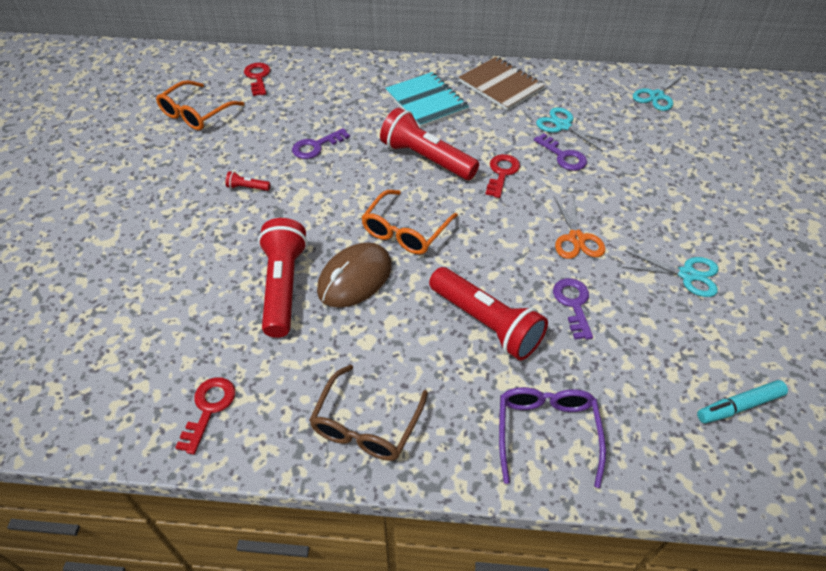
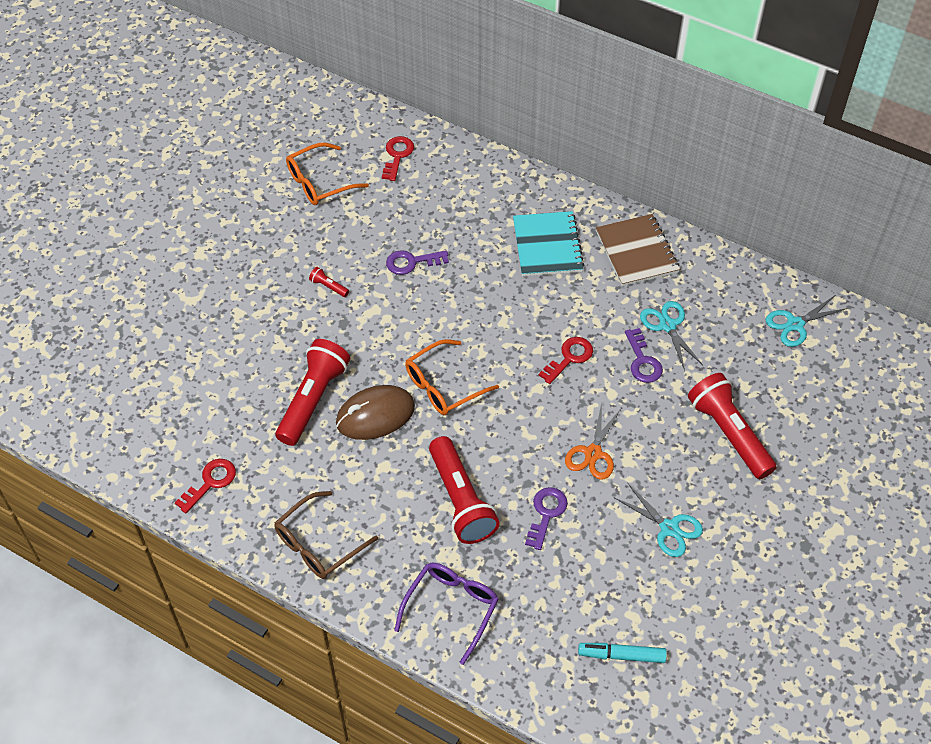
camera: 25 degrees right, 5 degrees up
(426, 159) = (507, 315): red flashlight -> red flashlight (729, 434)

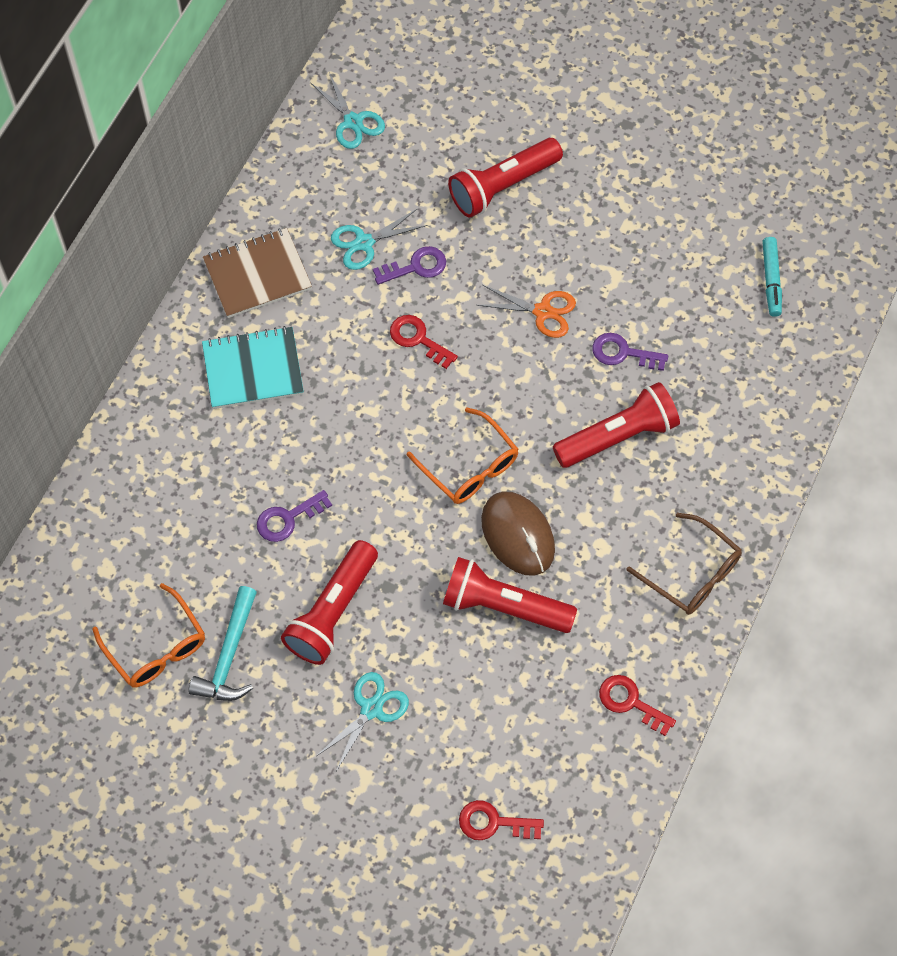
camera: 95 degrees left, 10 degrees up
(305, 223) = (229, 655): none -> turquoise hammer
(328, 286) = (332, 611): red flashlight -> red flashlight, size x2.47
(397, 155) = (105, 555): red key -> red key (493, 823)
(412, 262) = (288, 519): purple key -> purple key turned 75 degrees clockwise
(452, 607) = (746, 434): purple glasses -> none
(669, 528) = (624, 240): turquoise scissors -> turquoise scissors (371, 709)

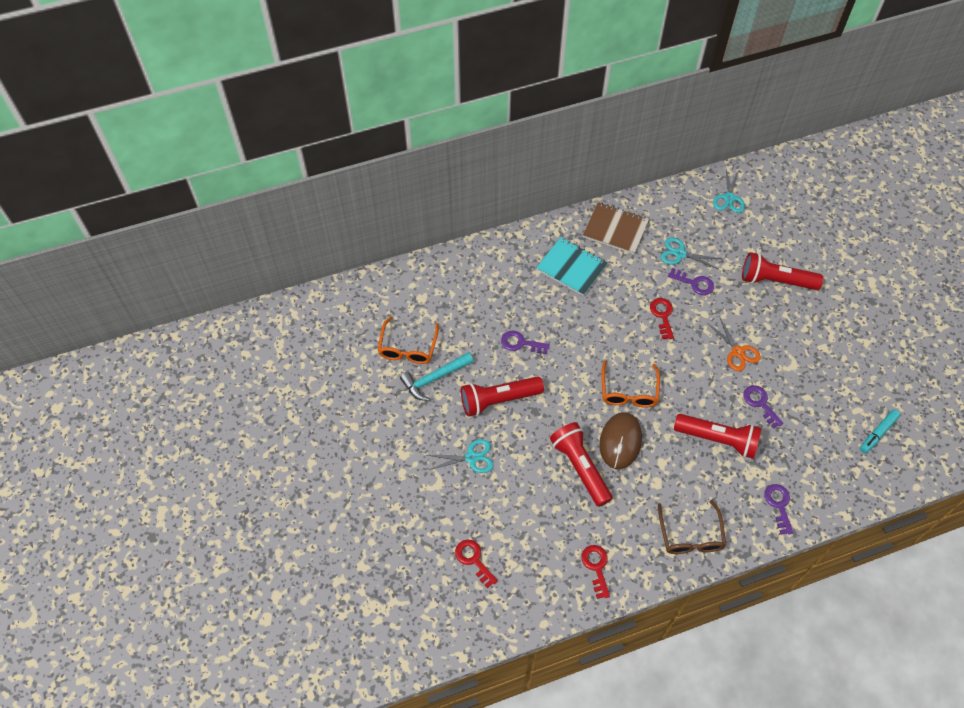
camera: 45 degrees right, 5 degrees down
(747, 454) = (778, 505): none -> purple key

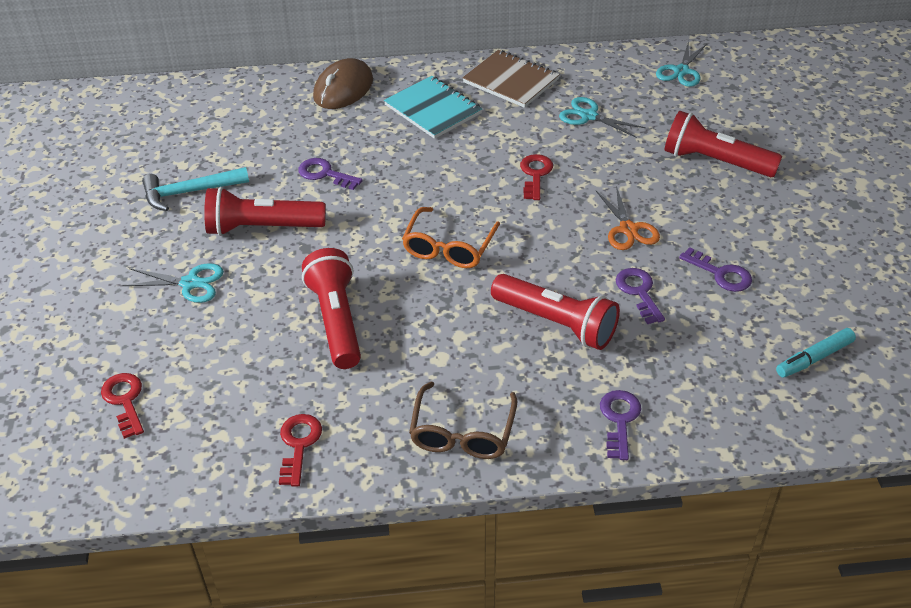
camera: 15 degrees right, 15 degrees down
(408, 348) = (174, 157): orange glasses -> none
(620, 441) = (409, 301): brown mouse -> brown mouse (343, 89)
(694, 283) = (596, 148): purple key -> purple key (721, 274)

